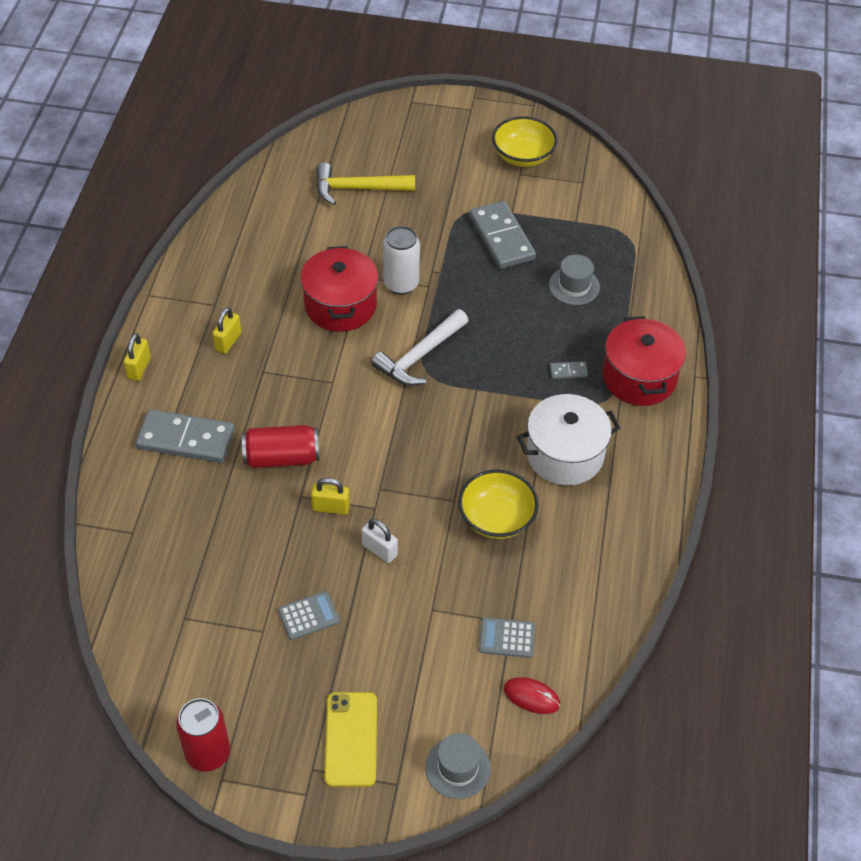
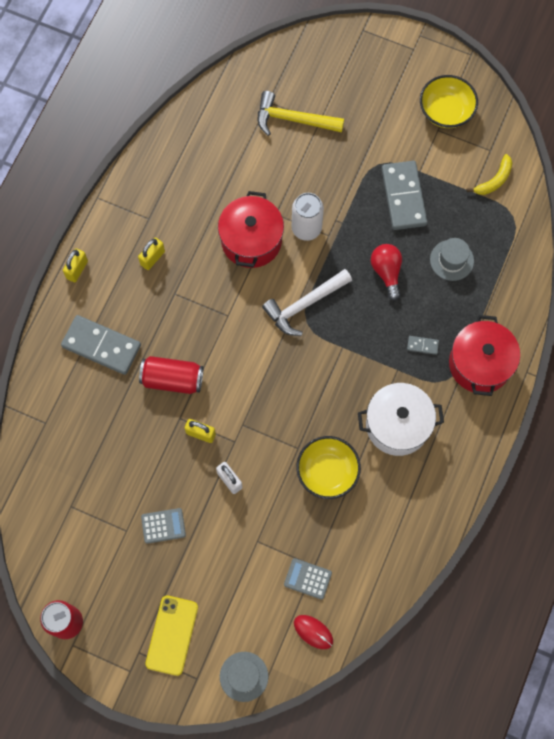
camera: 15 degrees right, 20 degrees up
(505, 309) = (386, 272): none -> red light bulb
(595, 207) = (494, 180): none -> yellow banana

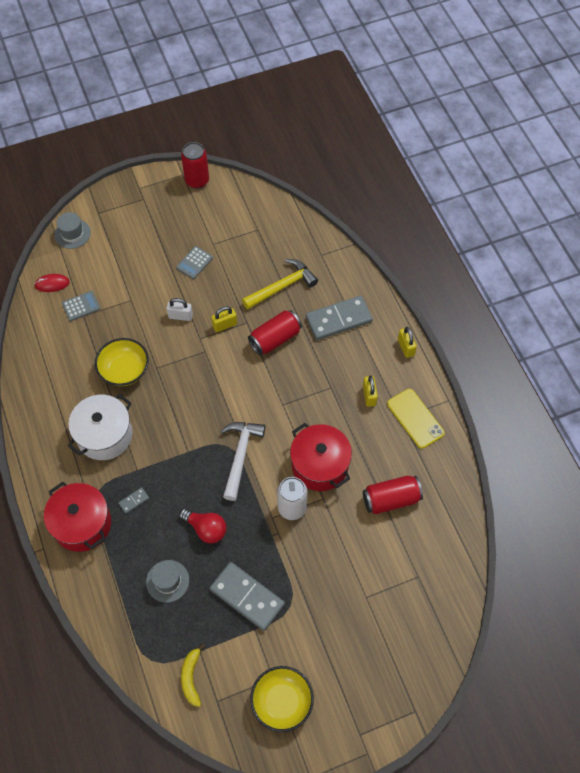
camera: 135 degrees right, 10 degrees down
(172, 635) = (133, 220): yellow phone -> yellow phone (415, 418)
(227, 167) = (391, 499): none -> red can
(293, 119) = (386, 580): yellow hammer -> yellow hammer (282, 286)

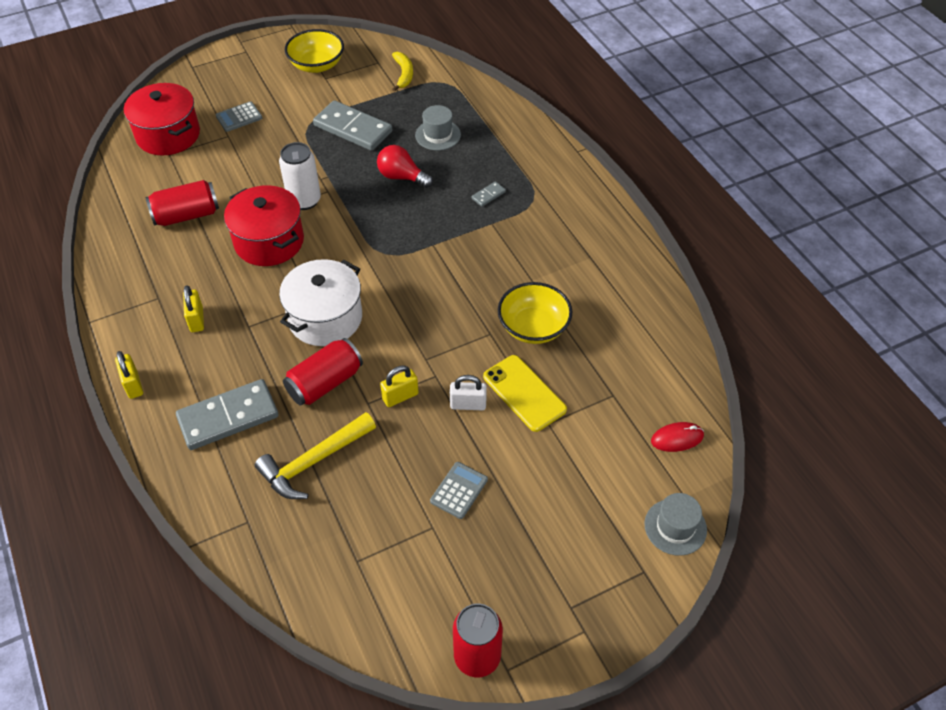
camera: 175 degrees right, 10 degrees down
(81, 306) = (621, 408): grey calculator -> grey calculator (239, 117)
(82, 524) = (541, 172): red pot -> red pot (168, 135)
(104, 435) = (540, 254): white pot -> white pot (325, 318)
(240, 455) = (367, 244): white hammer -> none
(415, 418) = (139, 298): yellow phone -> yellow phone (524, 393)

